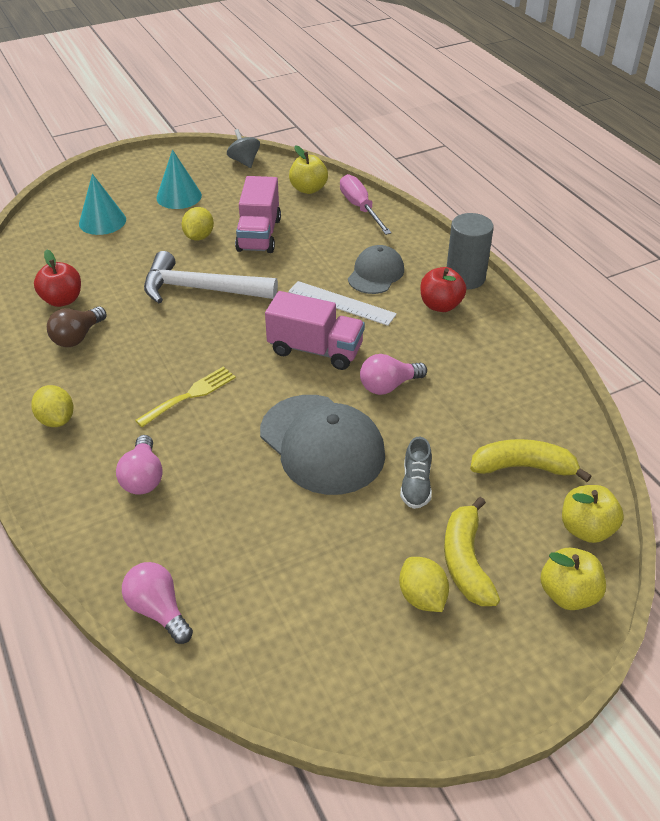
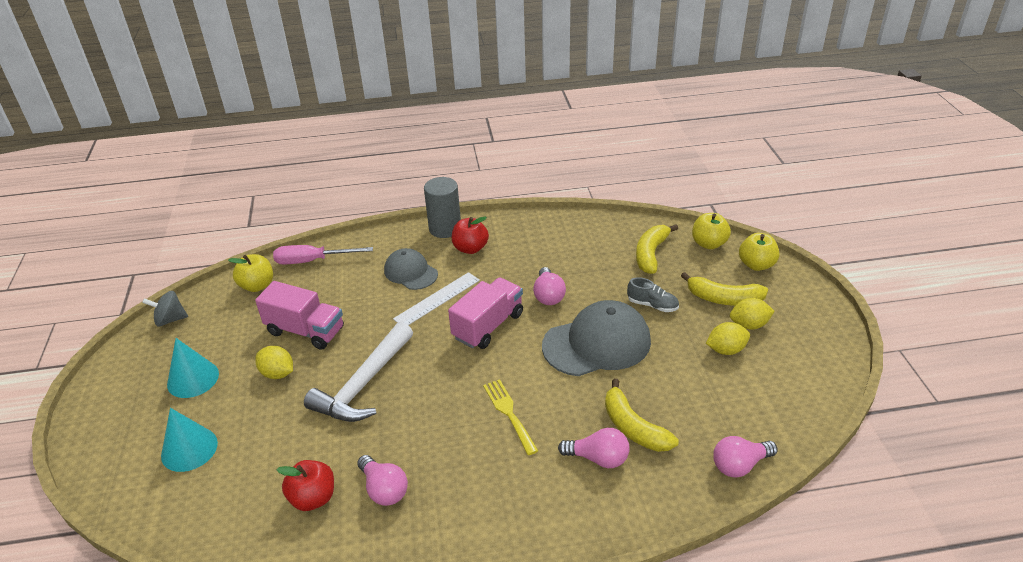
camera: 70 degrees left, 5 degrees down
(56, 419) = (501, 517): yellow lemon -> yellow lemon (726, 350)
(77, 337) = (384, 489): brown light bulb -> pink light bulb
(195, 500) = (633, 427): none -> yellow banana

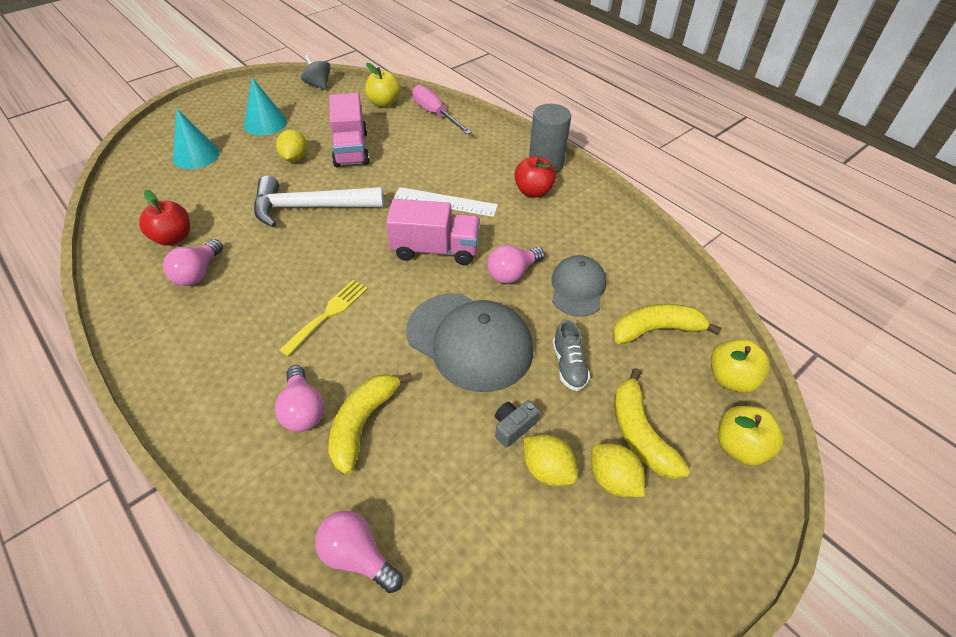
camera: 55 degrees right, 10 degrees up
(410, 272) = (467, 171): grey cap -> grey cap (577, 288)
(685, 352) = (513, 427): none -> grey camera

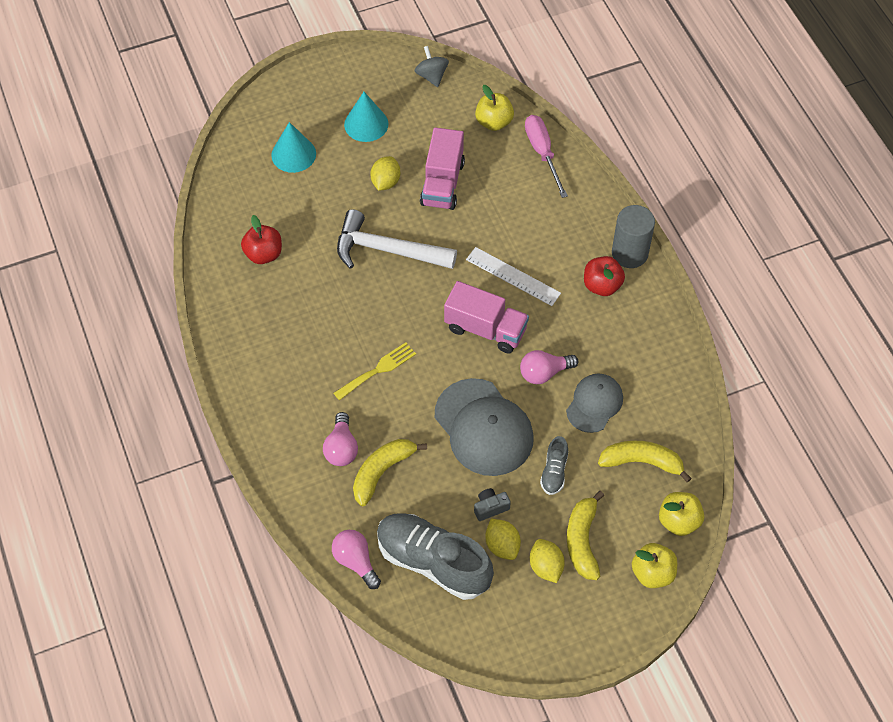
camera: 20 degrees right, 10 degrees up
(198, 273) = (280, 299): pink light bulb -> none
(467, 521) = (433, 562): none -> grey shoe

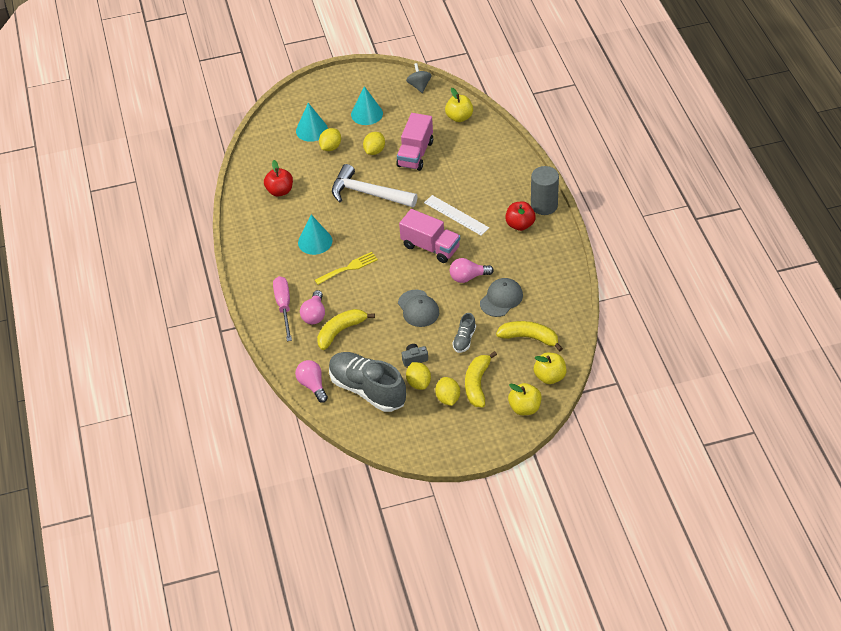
camera: 10 degrees right, 10 degrees down
(324, 180) = (330, 147): none -> yellow lemon
(324, 331) = (315, 241): none -> turquoise cone
(483, 427) = (418, 308): grey cap -> grey cap, size x0.60
(542, 153) = (491, 138): pink screwdriver -> pink screwdriver (284, 306)

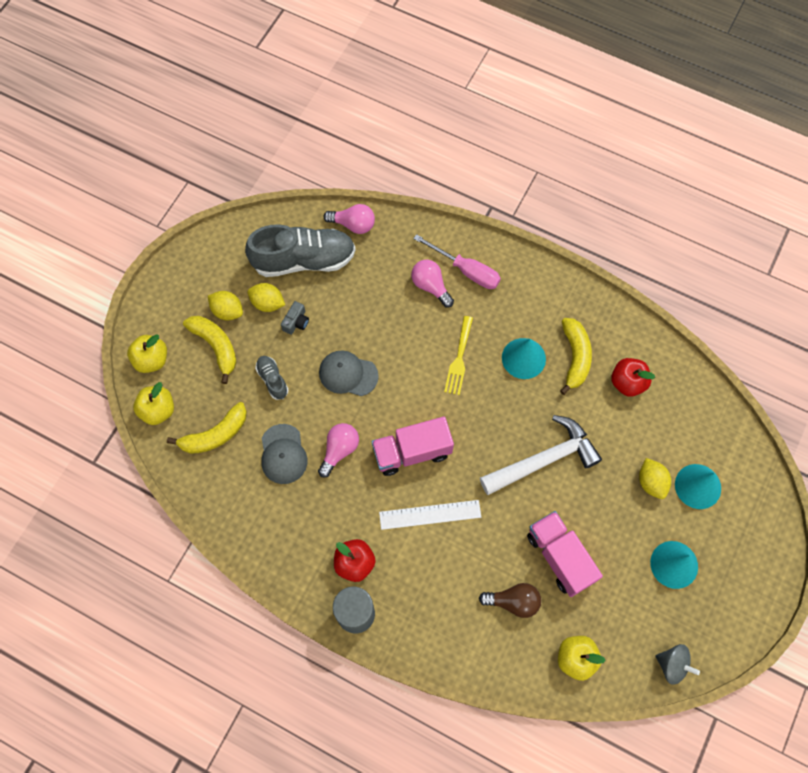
camera: 130 degrees right, 20 degrees up
(341, 331) = (389, 291): yellow banana -> yellow banana (575, 357)
(374, 151) = (604, 520): yellow lemon -> none
(460, 155) = (513, 601): none -> brown light bulb

